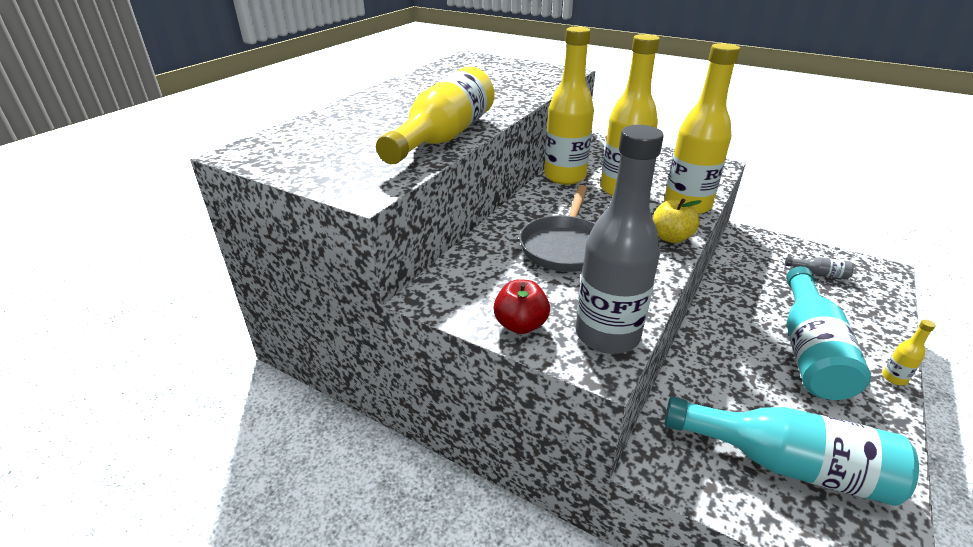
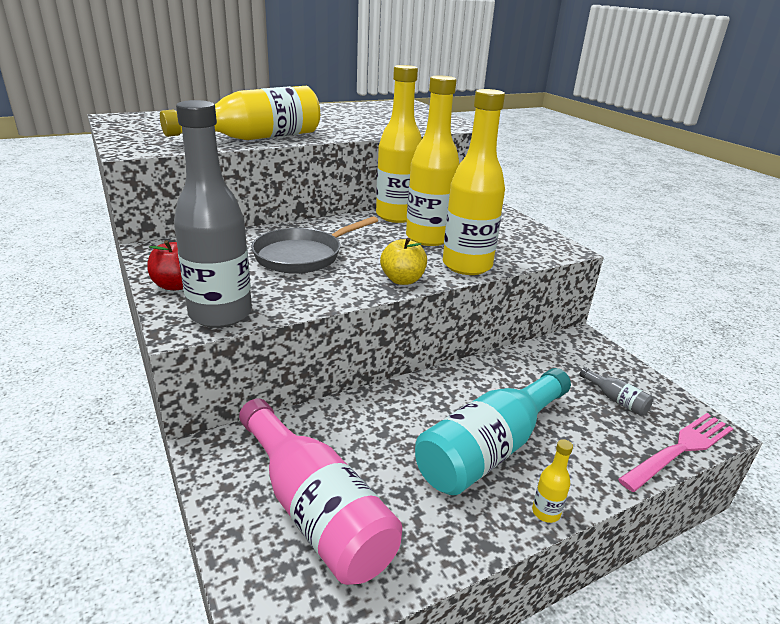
camera: 30 degrees right, 5 degrees down
(786, 464) = (315, 509): turquoise bottle -> pink bottle
(890, 292) = (680, 448): none -> pink fork

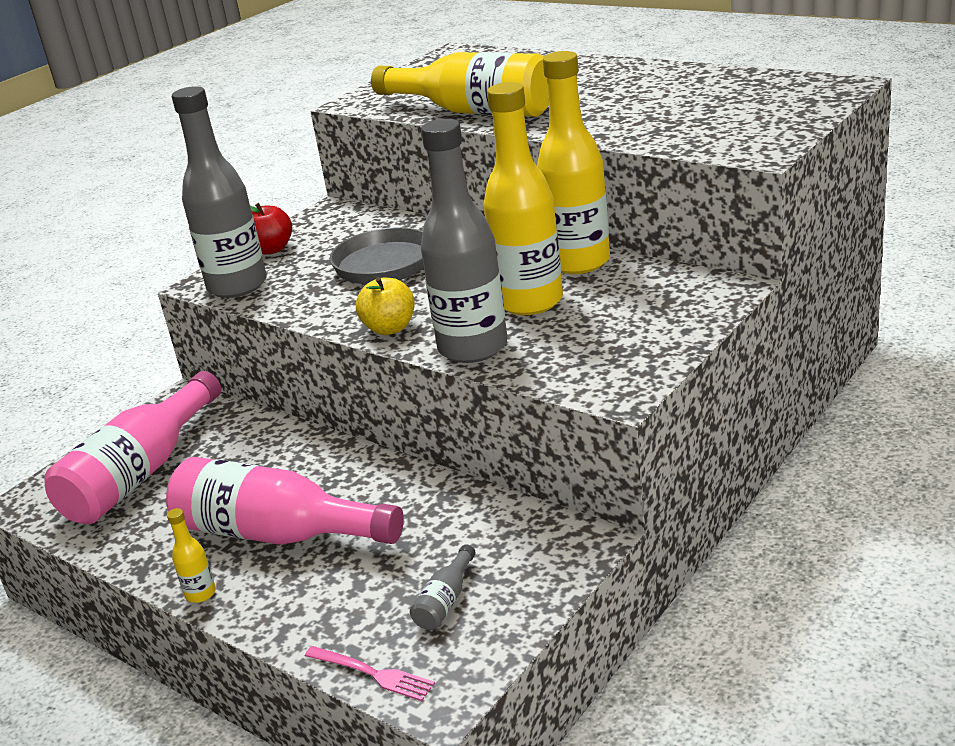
camera: 70 degrees right, 0 degrees up
(467, 265) = (472, 348): yellow bottle -> grey bottle
(490, 448) = (277, 534): turquoise bottle -> pink bottle
(680, 448) = (374, 674): pink fork -> pink fork, size x0.61

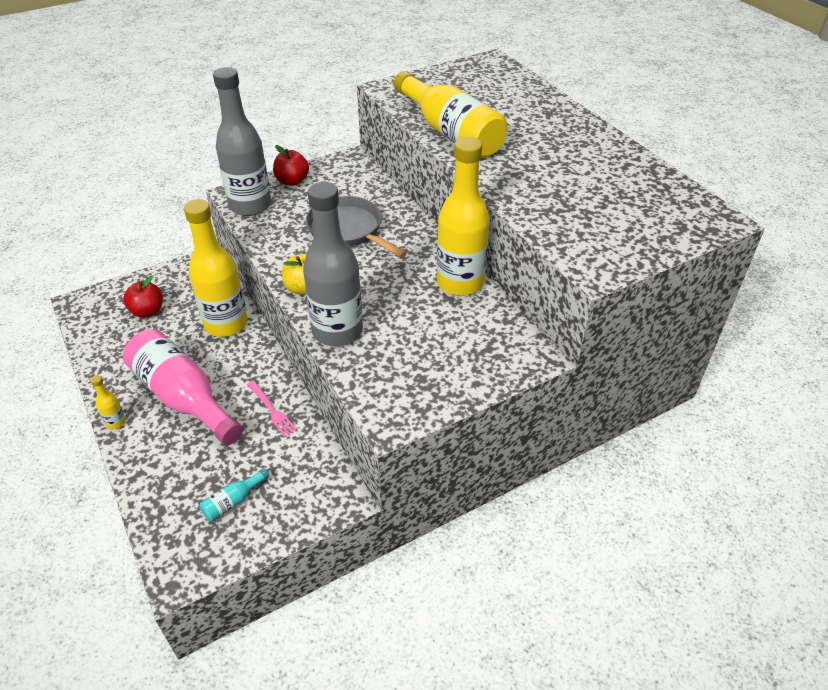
camera: 20 degrees right, 15 degrees up
(141, 473) = (147, 311): pink bottle -> red apple
(374, 674) = (159, 535): pink fork -> pink fork (272, 410)
(445, 601) = (233, 501): grey bottle -> turquoise bottle
(530, 302) = (402, 306): yellow bottle -> yellow bottle (226, 324)

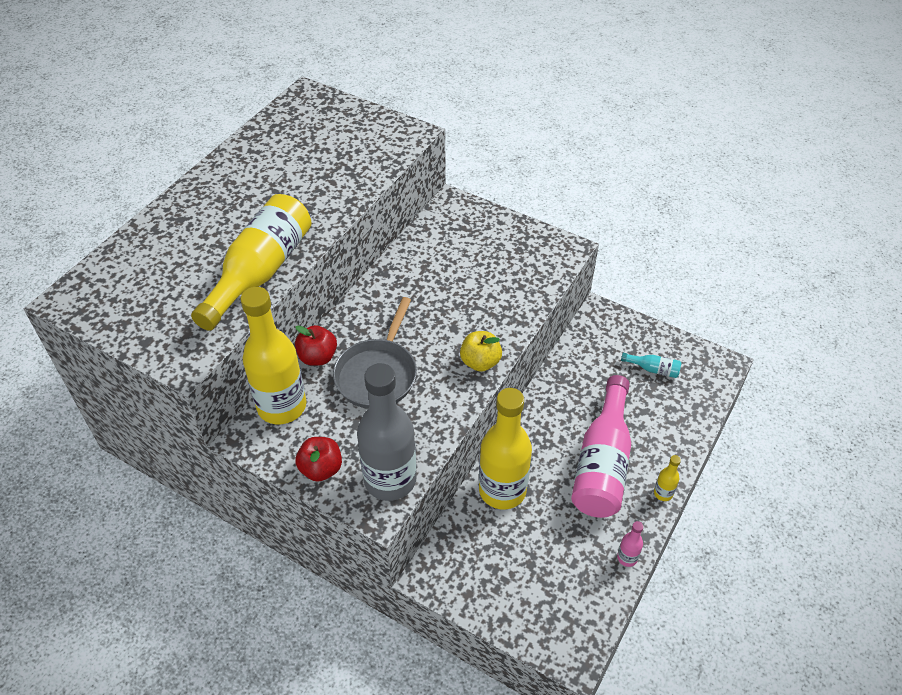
camera: 120 degrees left, 5 degrees up
(99, 367) = (627, 558): none -> pink bottle
(147, 311) = (535, 574): red apple -> red apple (318, 357)
(272, 410) = (565, 394): pink fork -> none
(337, 331) = (511, 315): grey bottle -> none
(460, 282) = (400, 268): yellow bottle -> yellow bottle (282, 406)

